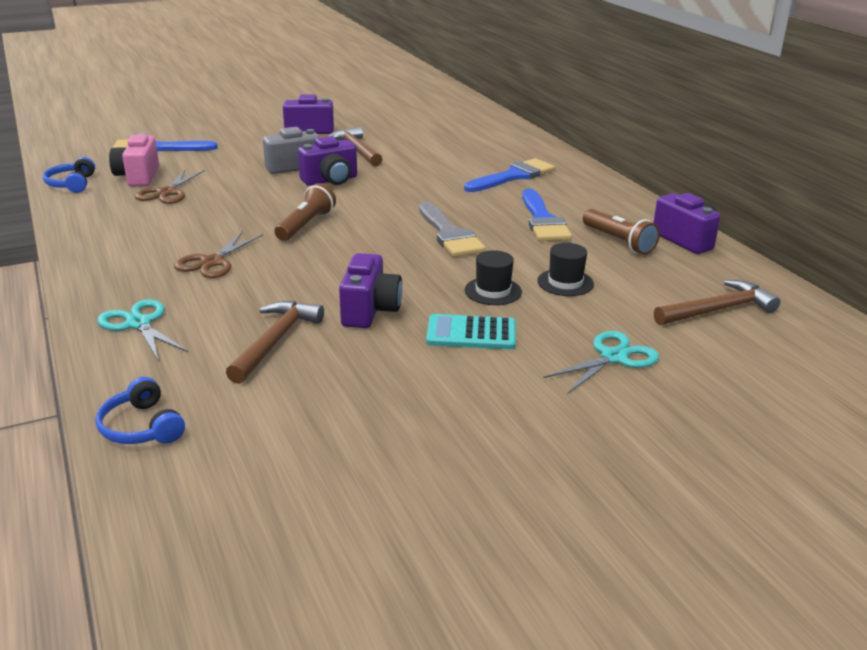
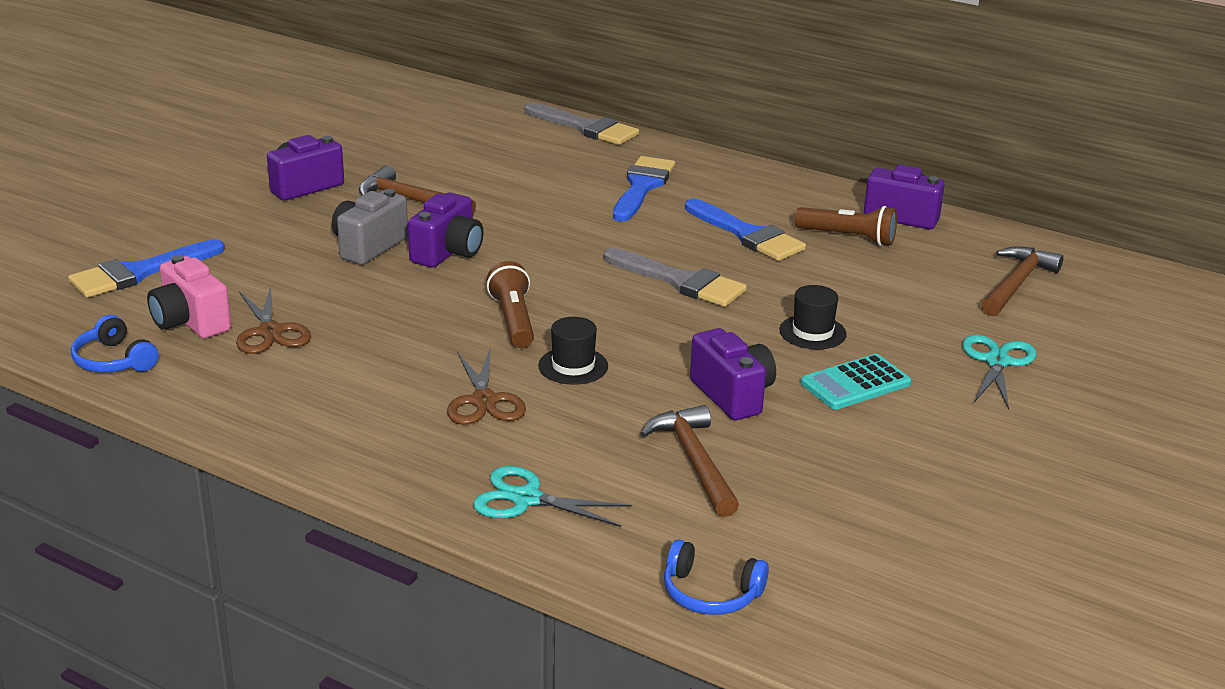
camera: 35 degrees left, 0 degrees up
(529, 138) = (585, 127): none -> grey brush
(565, 283) = (862, 300): black hat -> black hat (573, 366)

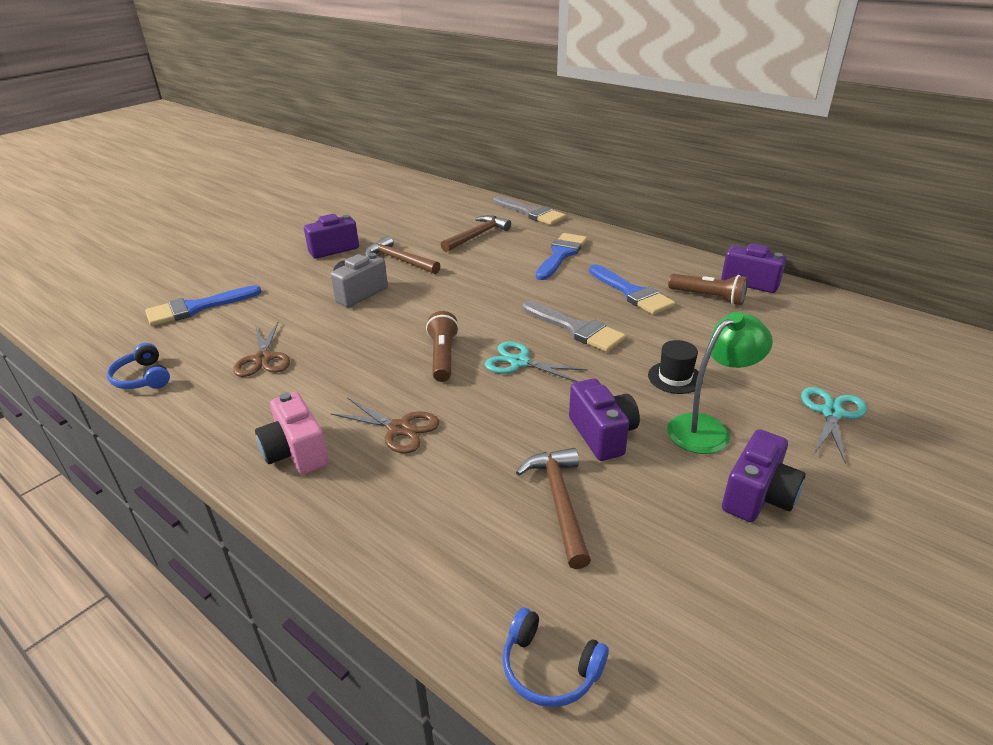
camera: 10 degrees right, 5 degrees up
(190, 322) = (211, 348): pink camera -> pink camera (296, 452)
(448, 253) = (412, 300): purple camera -> purple camera (757, 496)
(483, 401) = (399, 429): brown scissors -> brown scissors turned 60 degrees counterclockwise
(526, 499) = (405, 533): turquoise scissors -> turquoise scissors (519, 362)
(573, 366) = (478, 399): black hat -> none
(855, 383) = (708, 428): turquoise calculator -> green lamp
(1017, 283) = (844, 341): brown hammer -> brown hammer (477, 235)

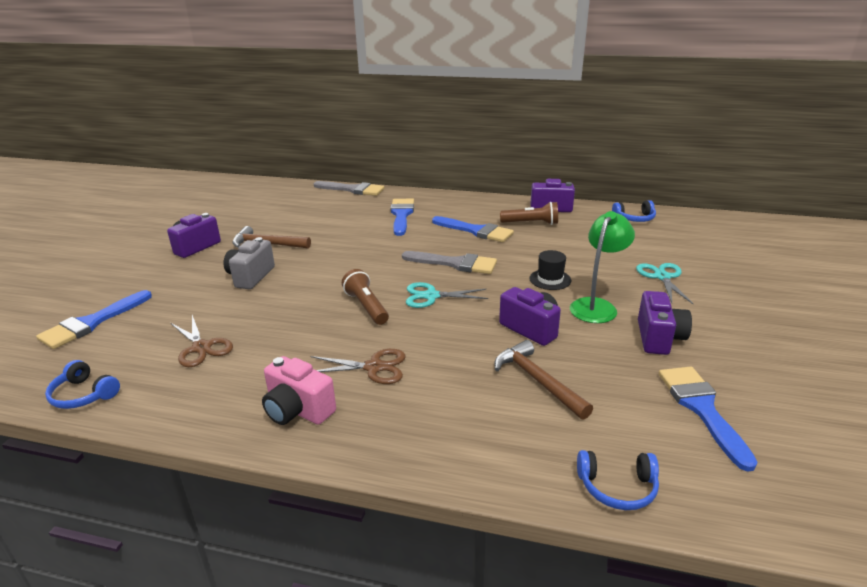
camera: 25 degrees left, 5 degrees down
(477, 235) = (321, 213): brown hammer -> none
(740, 611) = (702, 408): none -> blue brush
(858, 321) = (634, 218): none -> blue headphones

